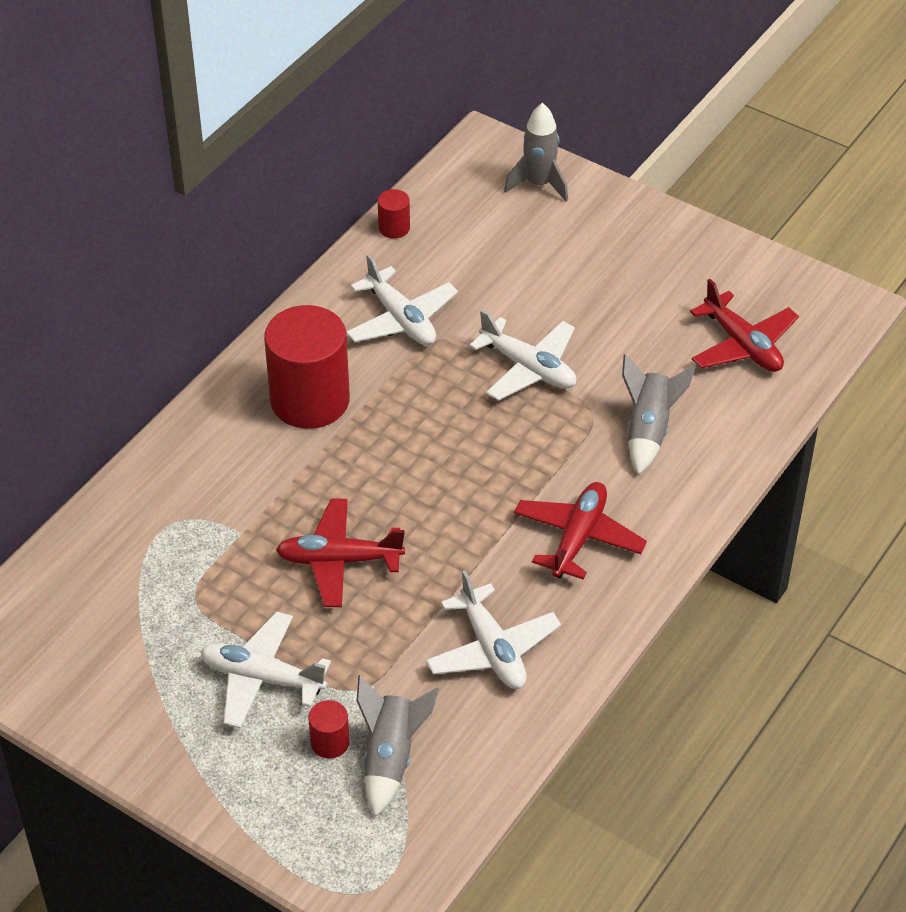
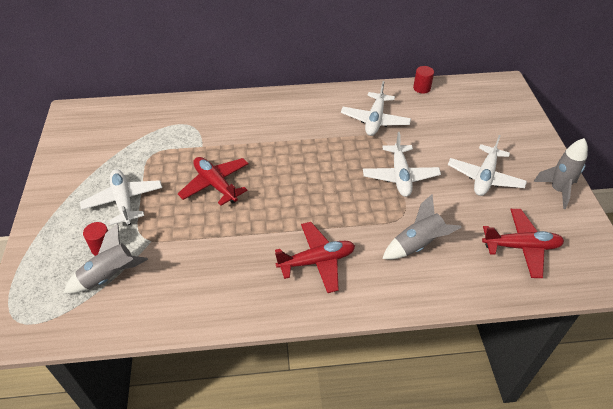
camera: 50 degrees right, 0 degrees up
(310, 400) = (297, 122): red cylinder -> none
(492, 649) = (211, 273): white plane -> white plane (484, 177)
(539, 184) = (510, 113): grey rocket -> grey rocket (557, 190)
(742, 345) = (521, 247): red plane -> red plane turned 105 degrees counterclockwise

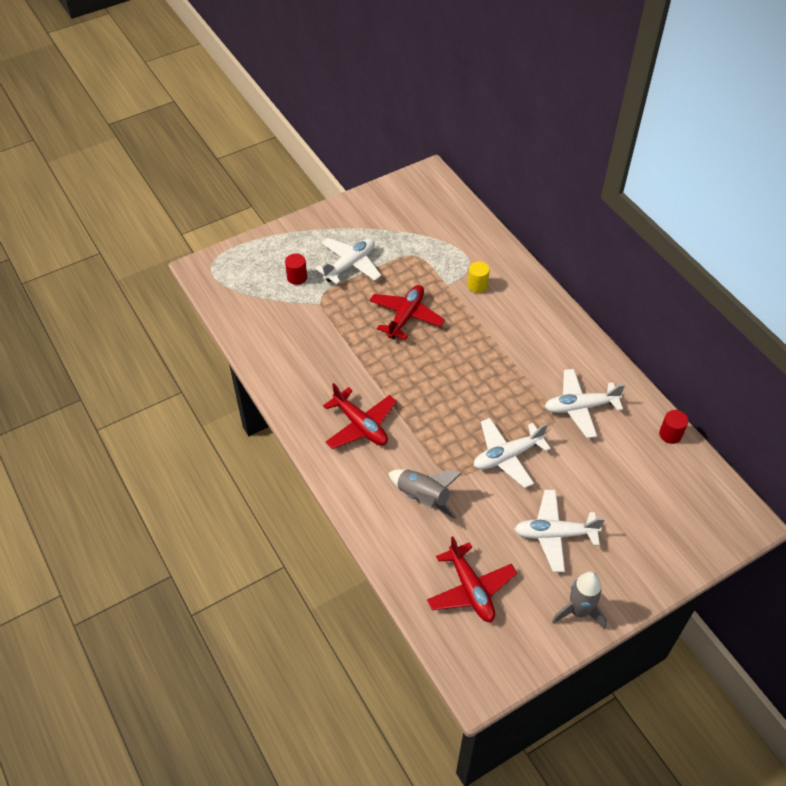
camera: 65 degrees right, 5 degrees up
(109, 276) = (273, 296): grey rocket -> none
(217, 129) = (477, 285): none -> yellow cylinder

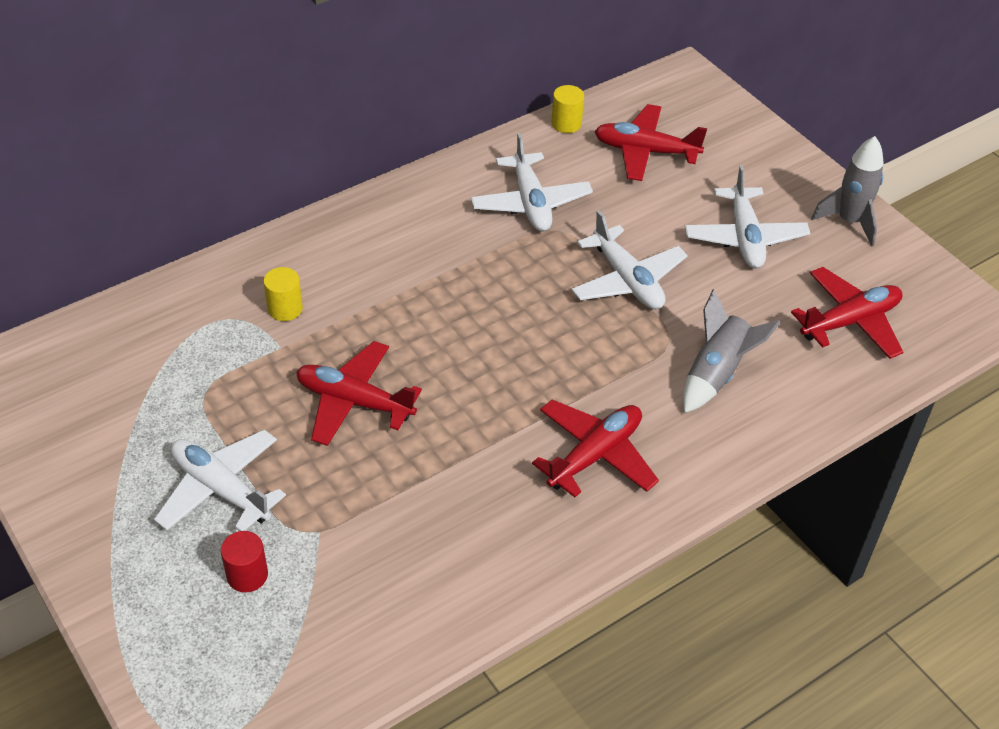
camera: 95 degrees left, 5 degrees down
(645, 481) = (645, 151): none -> red plane
(670, 434) = (566, 123): red cylinder -> yellow cylinder

